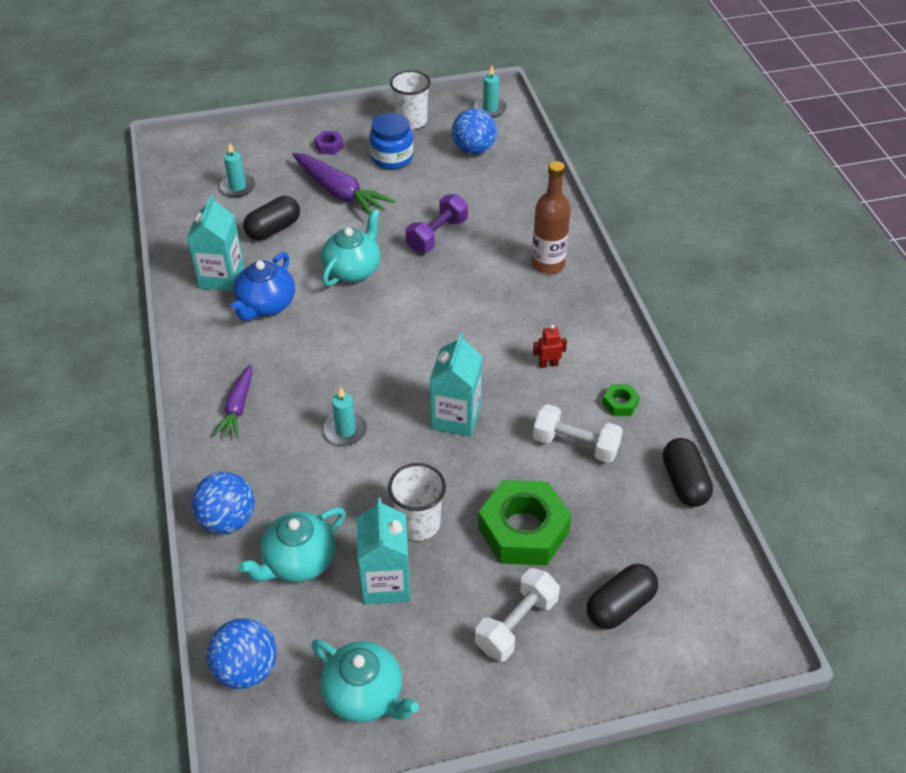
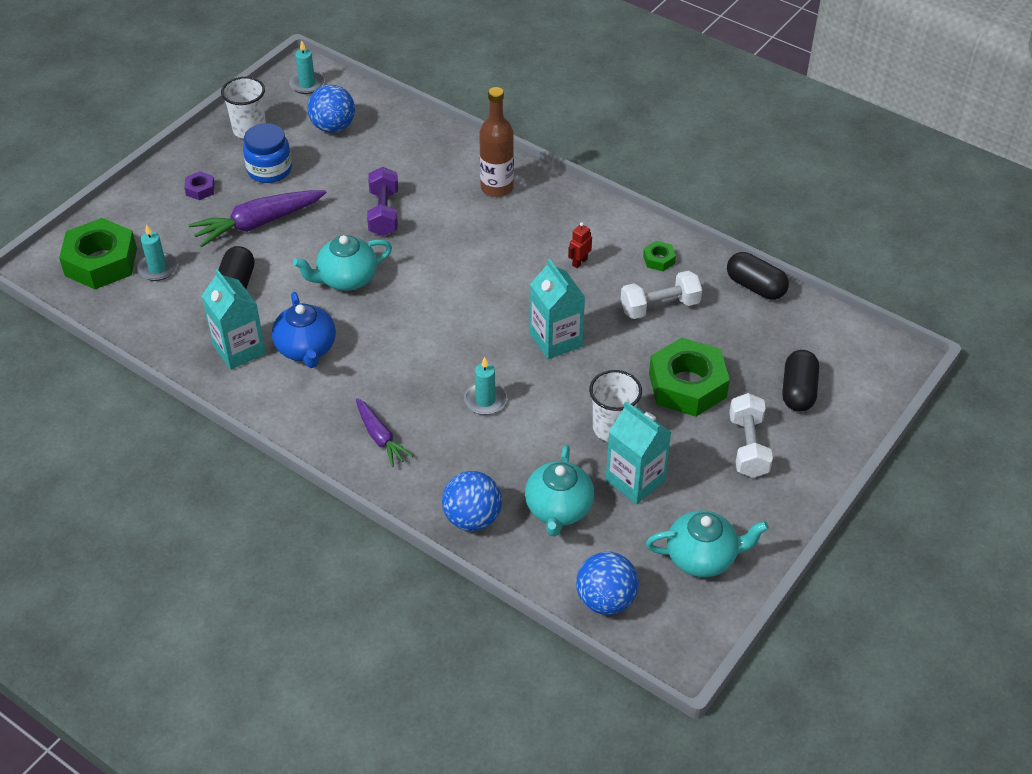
camera: 40 degrees left, 0 degrees up
(209, 162) = (101, 262): none -> green nut
(340, 193) = (258, 223): purple carrot -> purple carrot turned 150 degrees clockwise
(353, 269) = (346, 279): turquoise teapot -> turquoise teapot turned 105 degrees counterclockwise

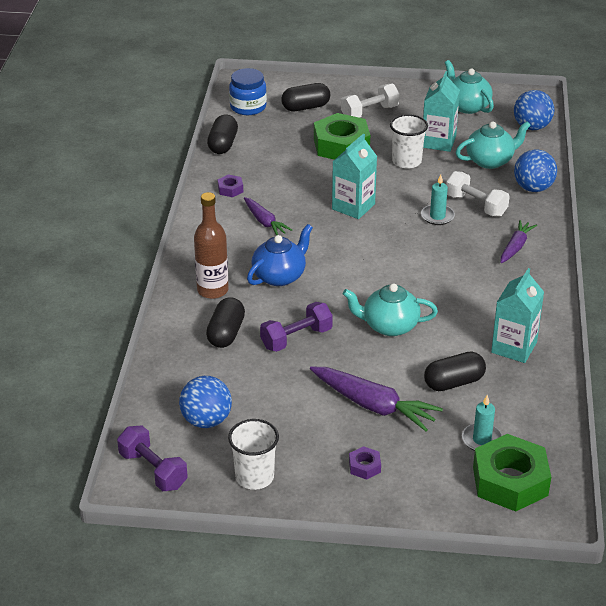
camera: 120 degrees left, 10 degrees down
(269, 170) = (300, 433): blue jar -> blue jar (248, 107)
(306, 349) = (477, 314): blue teapot -> blue teapot (280, 276)
(307, 84) = (153, 470): turquoise candle -> purple dumbbell
(346, 279) = (389, 326): turquoise teapot -> turquoise teapot turned 150 degrees clockwise
(429, 174) = (226, 333): none -> black capsule
(579, 262) = (265, 222): red robot -> purple carrot
(659, 259) = (230, 189): green nut -> purple nut
(659, 306) = (279, 175): white dumbbell -> white dumbbell (476, 205)

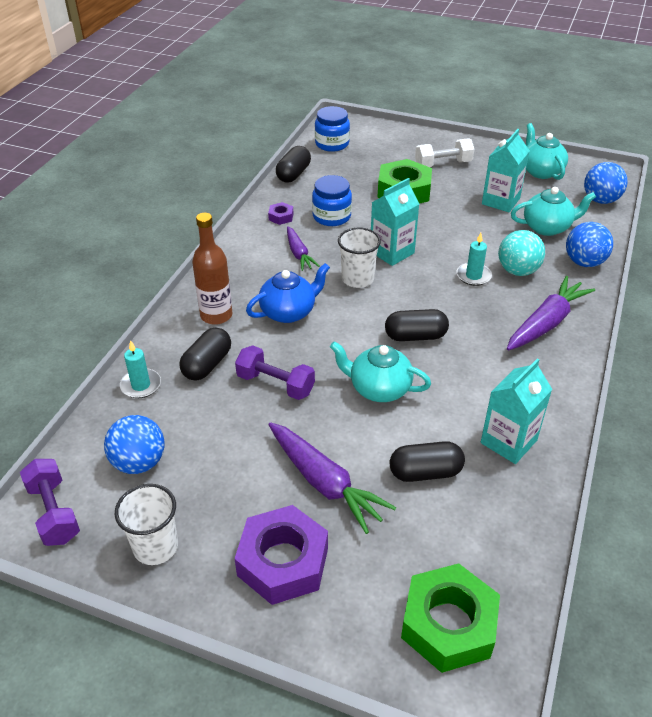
camera: 15 degrees right, 5 degrees up
(280, 181) = (331, 216): none -> blue jar
(296, 338) = (275, 384): purple dumbbell -> purple dumbbell turned 45 degrees clockwise
(305, 107) = (384, 151): black capsule -> black capsule (415, 336)
(364, 466) = (283, 562): purple nut -> purple nut, size x2.29
(406, 161) = (462, 215): white cup -> white cup (357, 279)
(476, 205) = (517, 271): white dumbbell -> turquoise ball
(482, 440) = (432, 556): turquoise candle -> turquoise candle (141, 385)
(515, 247) = (546, 323): purple carrot -> purple carrot, size x1.66

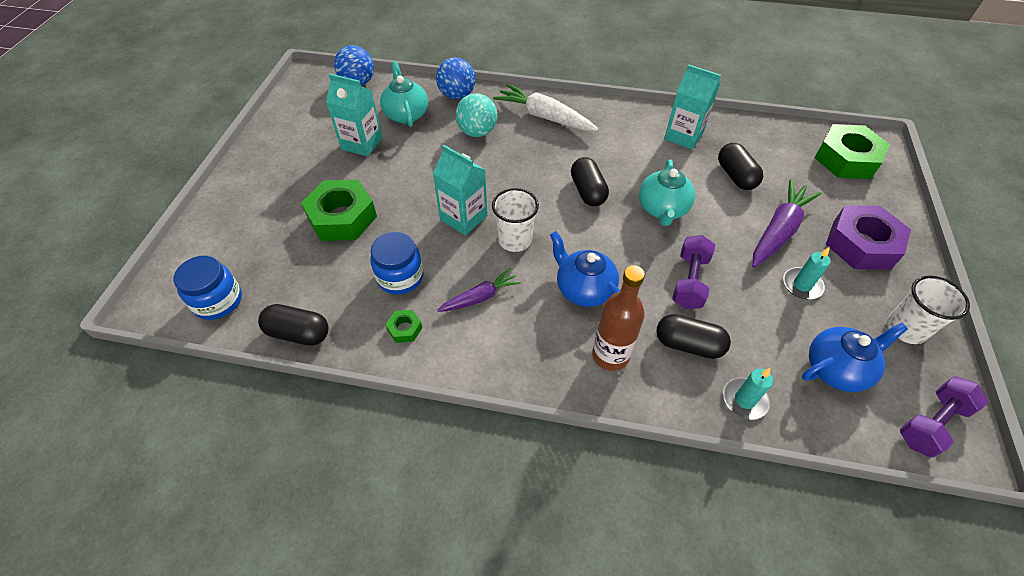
camera: 100 degrees left, 10 degrees up
(139, 462) = (836, 368): blue ball -> blue teapot
(281, 217) = (404, 329): purple nut -> green nut
(443, 164) = (283, 188): white dumbbell -> none
(473, 276) = (491, 158): turquoise candle -> turquoise candle (802, 285)
(540, 171) = (304, 117): turquoise teapot -> none
(546, 323) = (544, 117): purple carrot -> white carrot

